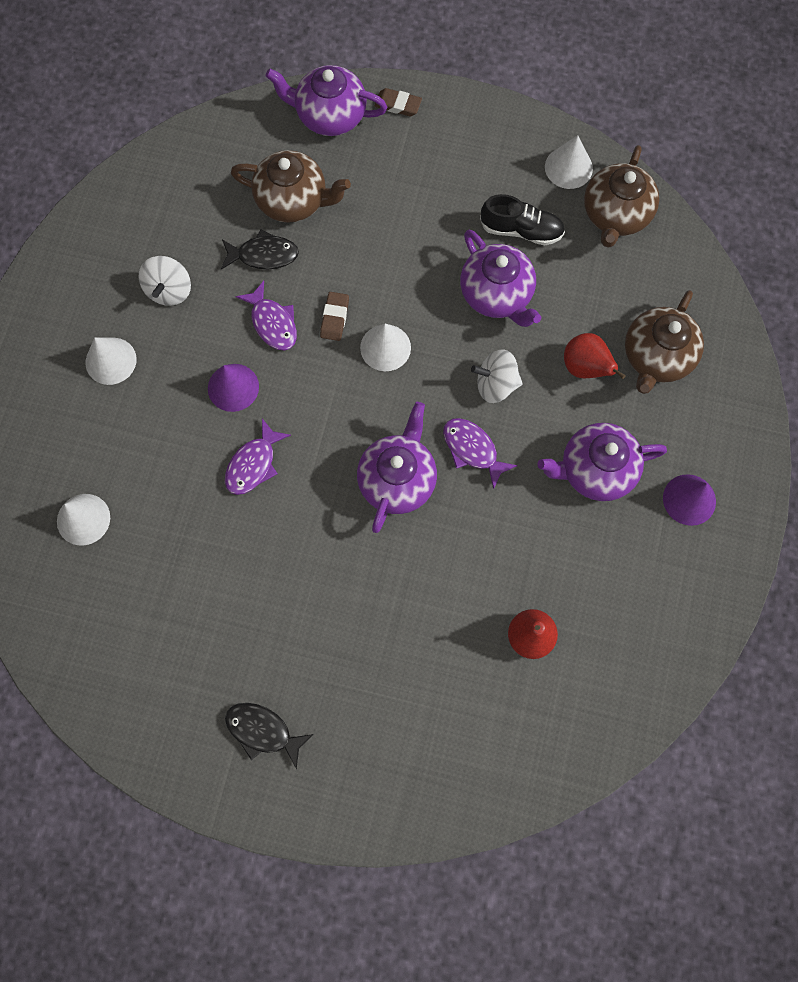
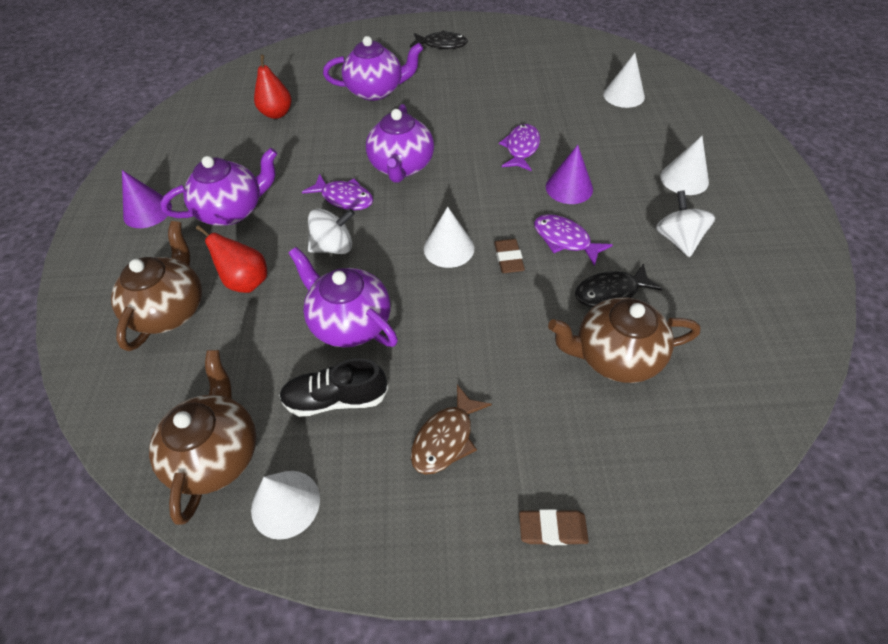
camera: 165 degrees right, 20 degrees down
(329, 116) = (636, 480): purple teapot -> purple teapot (376, 91)
(446, 178) = (446, 438): none -> brown fish

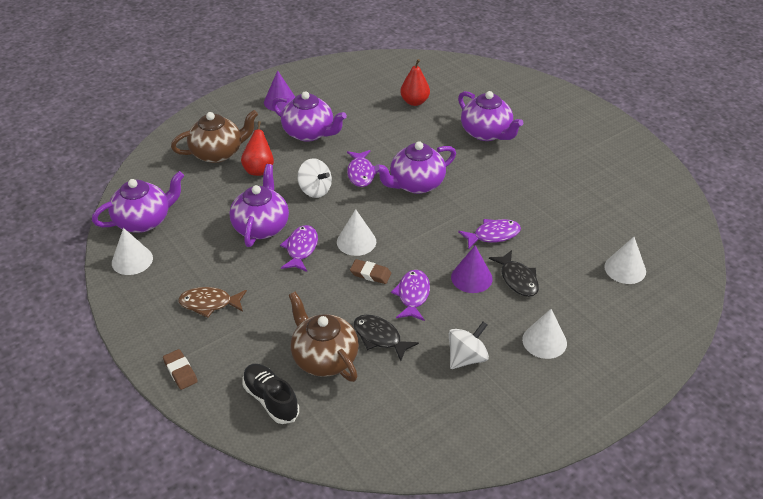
camera: 55 degrees right, 10 degrees down
(217, 453) = (144, 221): brown teapot -> purple teapot
(336, 399) = (205, 247): black shoe -> black shoe (271, 400)
(421, 301) = (301, 249): none -> purple fish
(442, 45) = (582, 138): black fish -> black fish (517, 279)
(508, 258) = (370, 274): brown eraser -> brown eraser turned 60 degrees clockwise

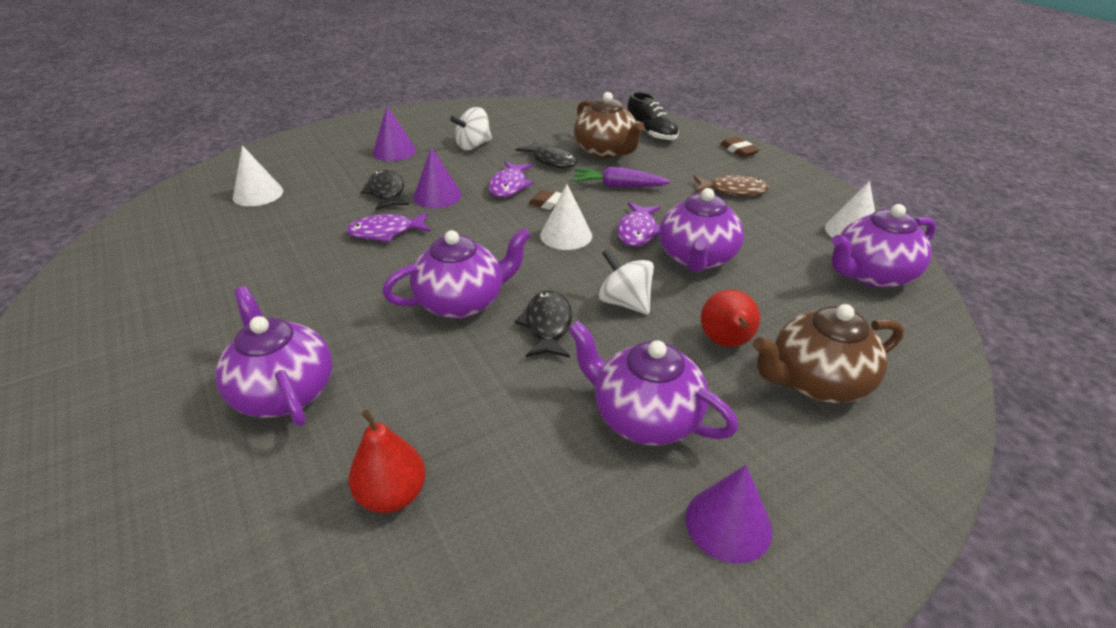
camera: 175 degrees left, 5 degrees down
(313, 302) = (618, 186): none -> purple carrot
(361, 173) = (547, 325): purple fish -> black fish
(544, 341) = (394, 151): white cone -> purple cone

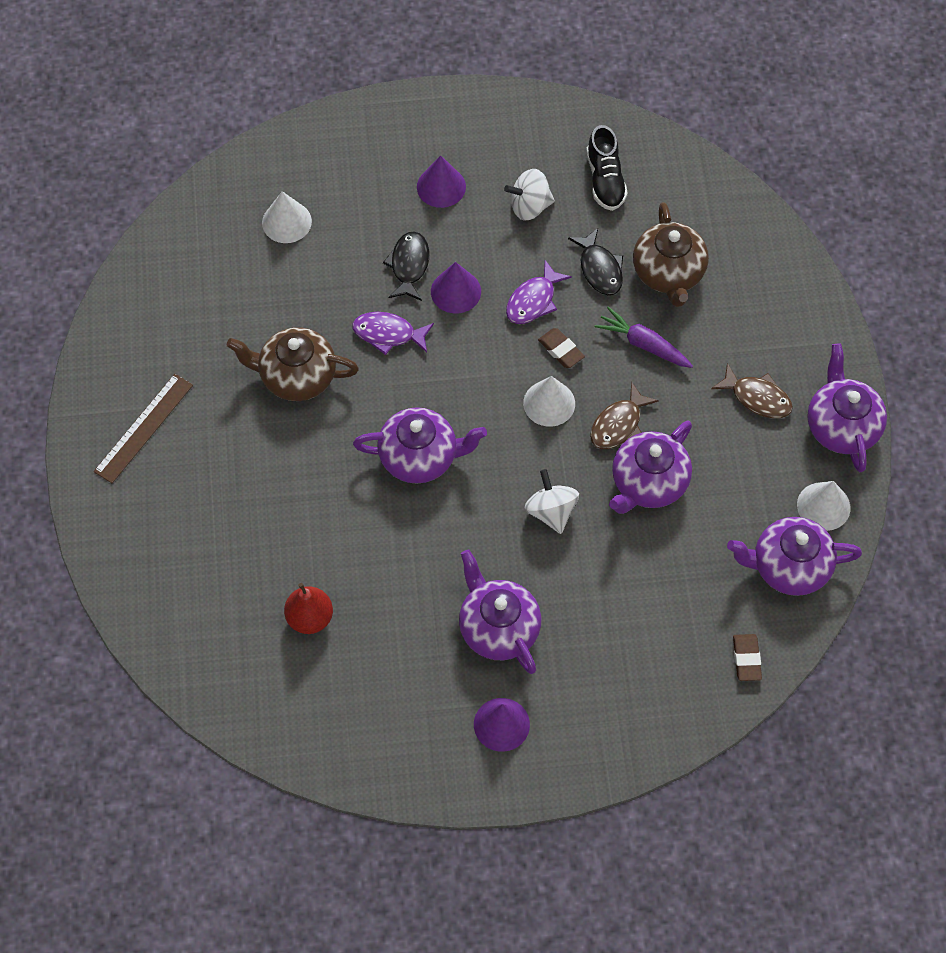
camera: 25 degrees right, 25 degrees up
(105, 370) = (143, 428): none -> brown ruler
(284, 392) = (262, 501): purple teapot -> purple teapot (841, 426)
(547, 325) = (475, 512): black fish -> none
(638, 231) = (618, 424): purple fish -> brown fish
(651, 133) = (743, 254): black shoe -> black shoe (605, 180)
(726, 343) = (603, 587): red pear -> none
(738, 150) = (819, 327): brown eraser -> brown eraser (746, 659)
(816, 382) = (643, 651): brown teapot -> brown teapot (296, 376)

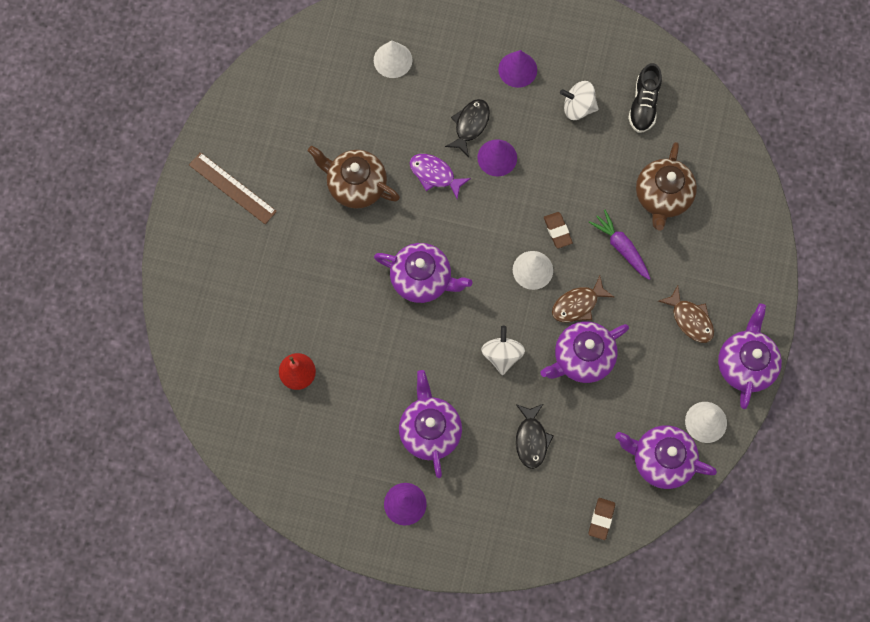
camera: 20 degrees right, 10 degrees up
(143, 428) = (232, 188): brown ruler -> brown ruler turned 75 degrees clockwise
(533, 300) = (552, 184): purple fish -> none
(599, 269) = (611, 176): black fish -> black fish (531, 439)

